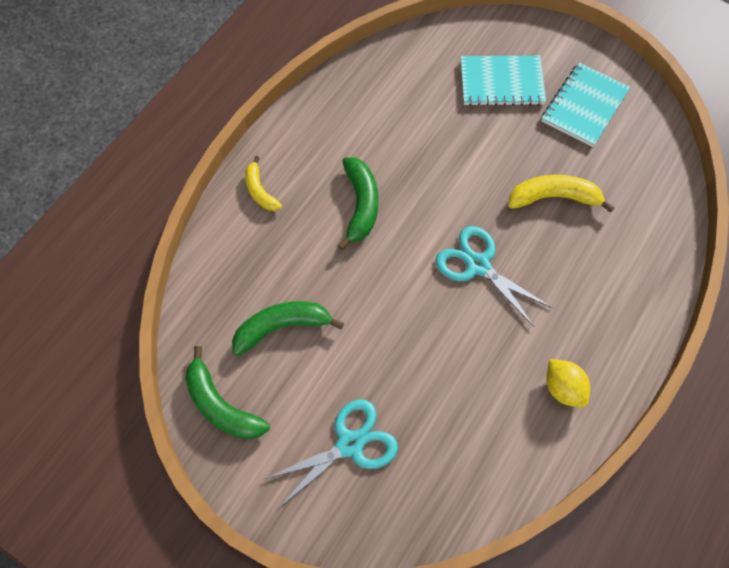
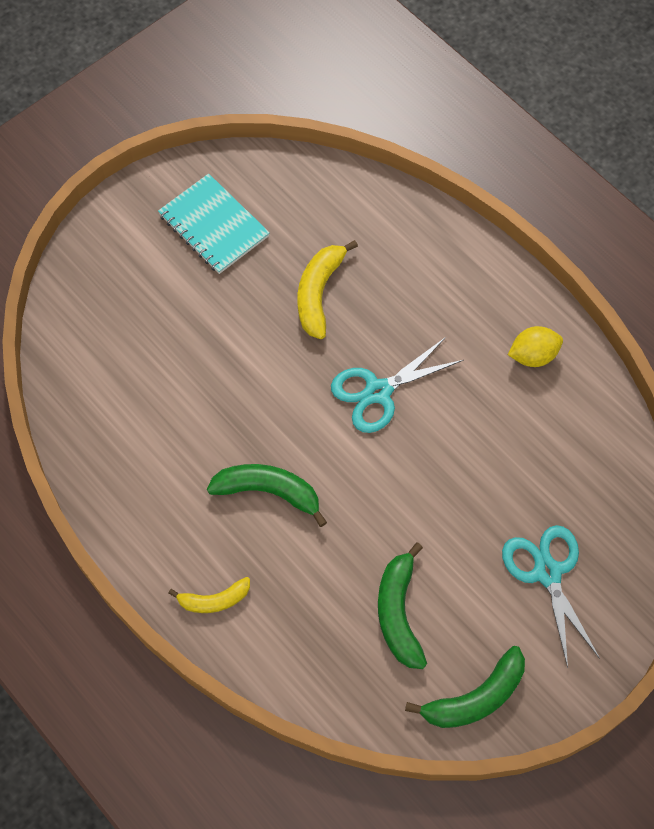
camera: 75 degrees left, 0 degrees up
(501, 83) = (152, 297): turquoise notebook -> none

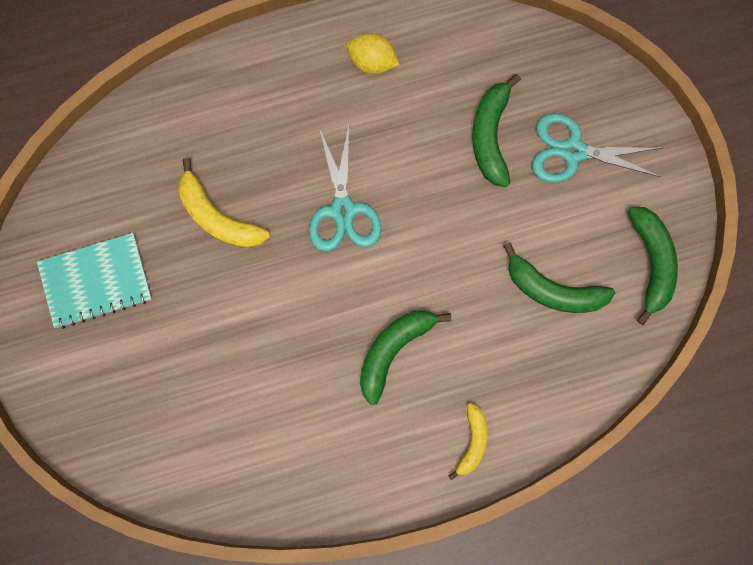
camera: 65 degrees left, 15 degrees up
(520, 489) = (490, 135): none -> green banana
(533, 355) = (372, 61): yellow lemon -> yellow lemon turned 75 degrees counterclockwise

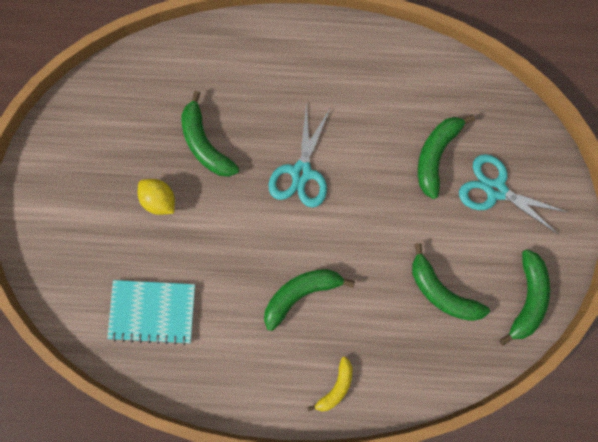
camera: 20 degrees right, 0 degrees up
(96, 281) = (96, 160): turquoise notebook -> turquoise notebook (152, 311)
(218, 216) = (205, 144): yellow banana -> green banana
(372, 61) = (365, 67): yellow lemon -> yellow lemon (159, 200)

